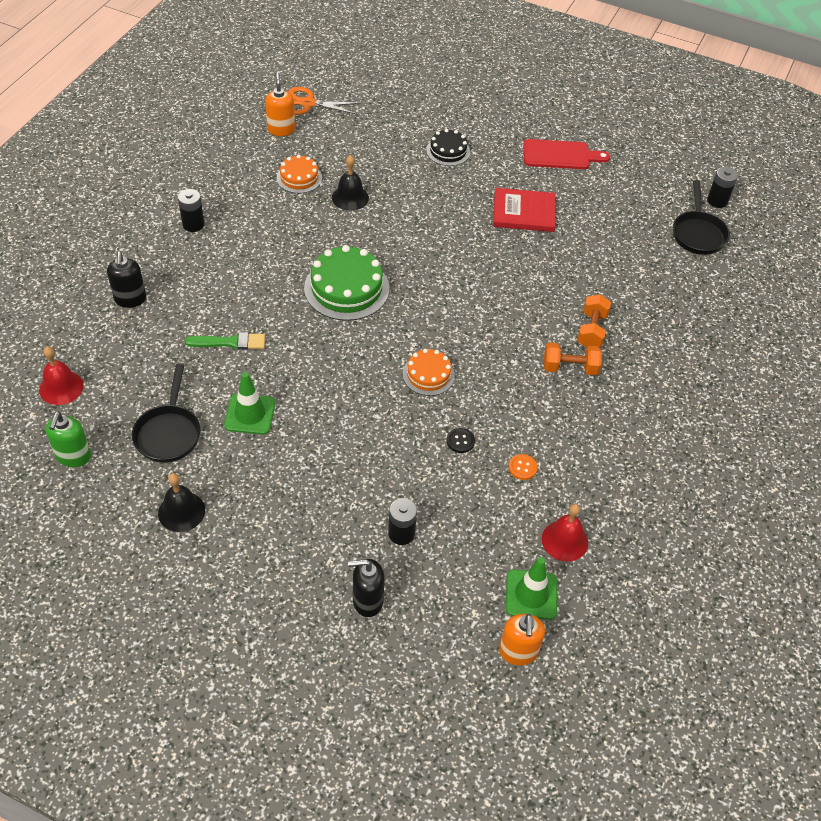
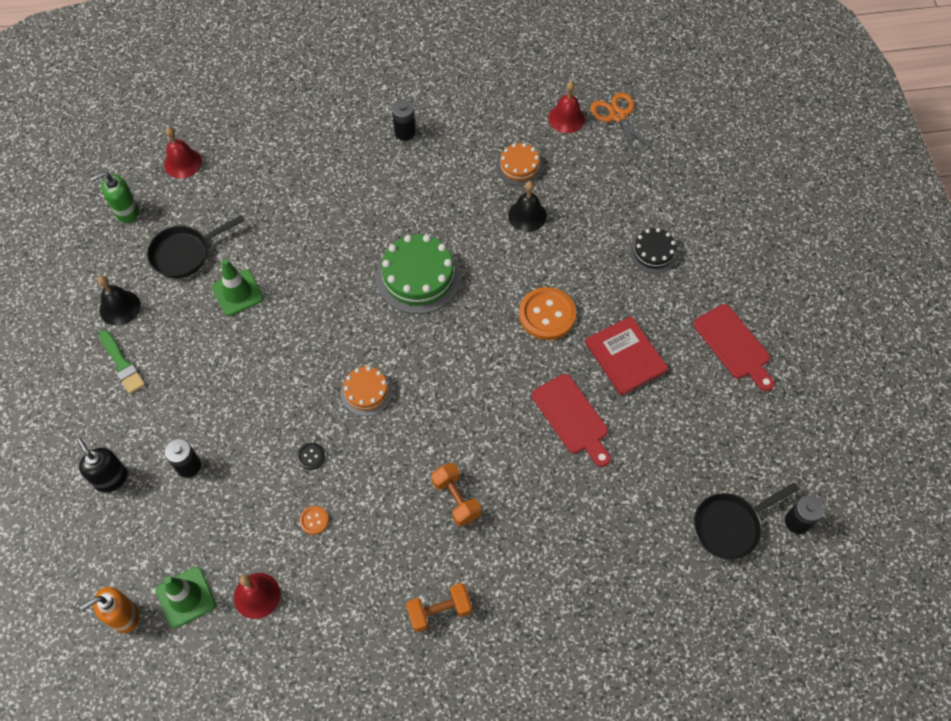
camera: 60 degrees right, 10 degrees up
(130, 299) = (295, 146): black soap dispenser -> none
(230, 342) = (300, 235): green brush -> green brush (122, 364)
(281, 129) = (566, 118): orange soap dispenser -> red bell
(451, 234) = (547, 315): none -> orange button
(551, 267) = (572, 417): none -> red cutting board
(591, 330) = (517, 494): orange dumbbell -> orange dumbbell (439, 611)

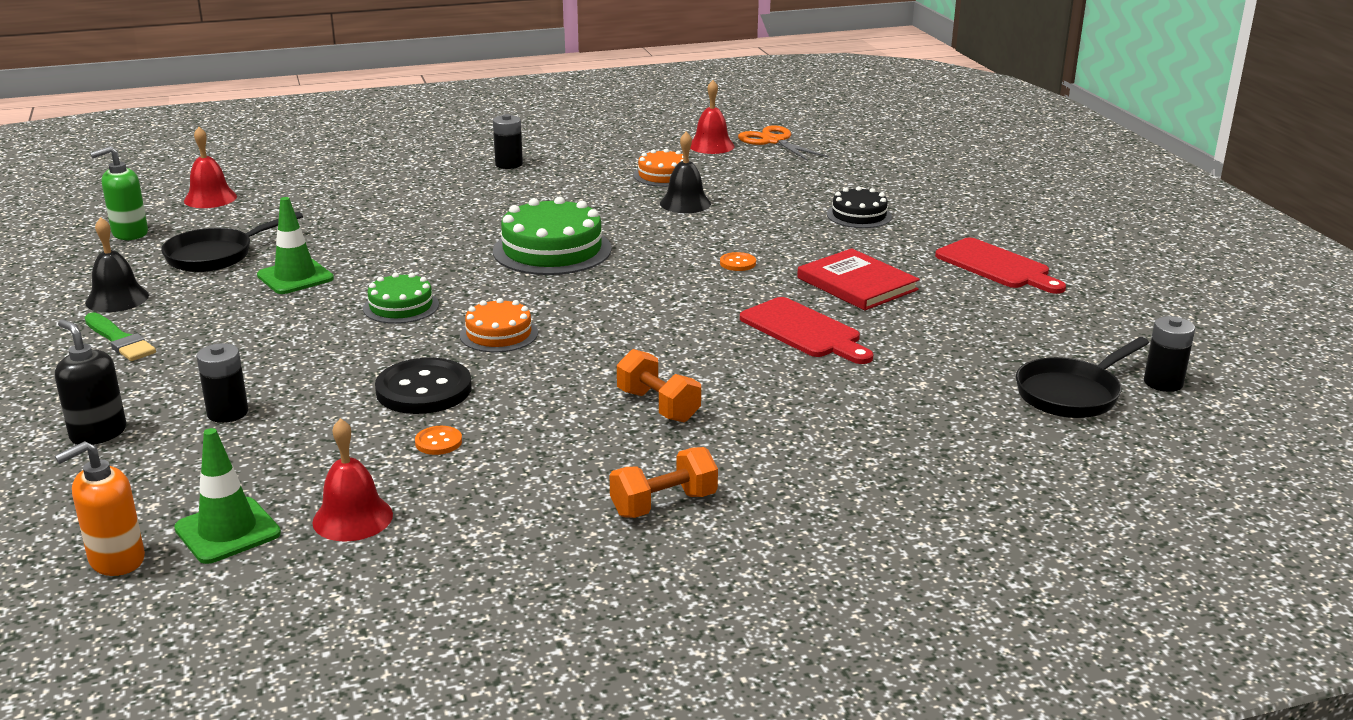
camera: 10 degrees left, 35 degrees down
(305, 345) = (401, 306): none -> green cake
(311, 456) = (424, 390): black button -> black button, size x2.17
(547, 315) = (737, 263): orange button -> orange button, size x0.46

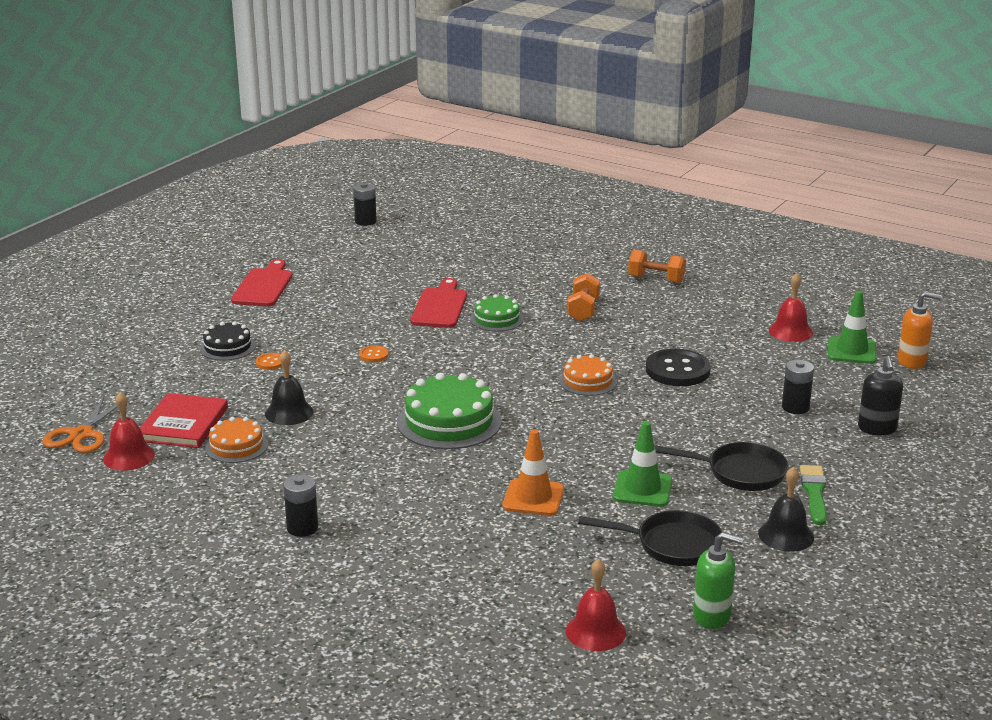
camera: 130 degrees left, 0 degrees up
(379, 237) = (533, 498): none -> orange traffic cone
(401, 306) = (611, 428): green cake -> green cake (496, 319)
(438, 442) = (709, 343): orange button -> orange button (270, 362)
(857, 284) = (351, 313): red book -> red book (183, 424)
(1072, 394) = (409, 235): black pan -> black pan (740, 473)

